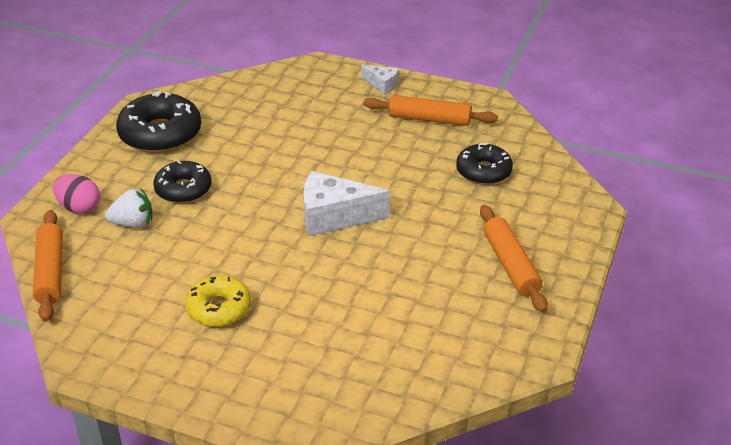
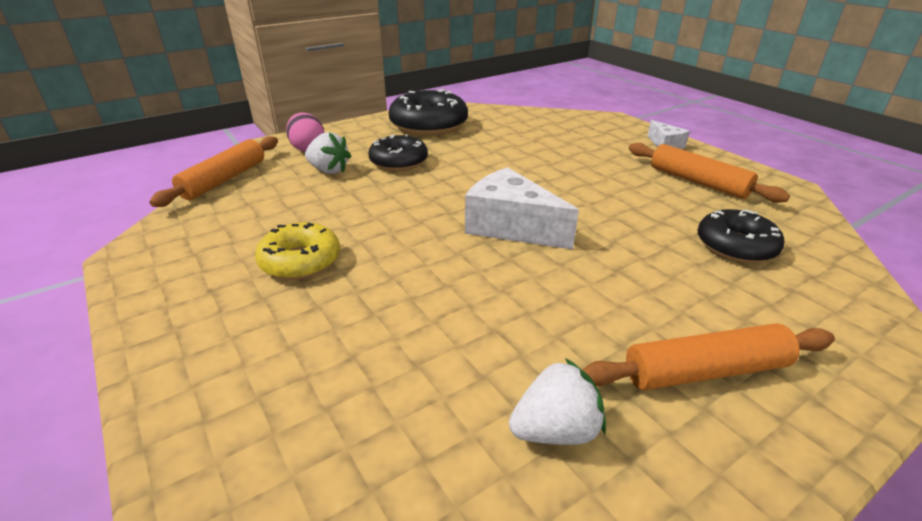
camera: 35 degrees right, 5 degrees down
(463, 329) = (555, 430): none -> white strawberry
(511, 265) = (705, 371): orange rolling pin -> orange rolling pin turned 60 degrees clockwise

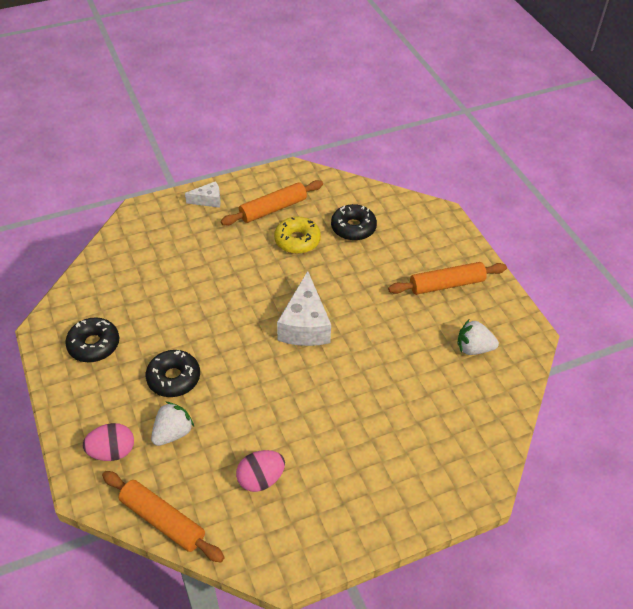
camera: 80 degrees left, 15 degrees up
(262, 225) = (261, 479): none -> pink egg
(300, 261) = (319, 450): yellow donut -> yellow donut (297, 240)
(429, 125) = (94, 345): black donut -> black donut, size x0.64
(510, 227) = (305, 325): white cheese -> white cheese turned 45 degrees counterclockwise
(555, 430) = (473, 348): white strawberry -> white strawberry turned 75 degrees counterclockwise
(705, 371) = (446, 285): orange rolling pin -> orange rolling pin turned 75 degrees clockwise

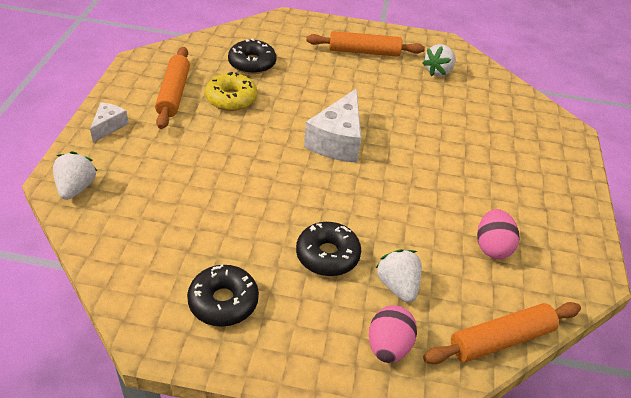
camera: 60 degrees left, 5 degrees down
(139, 222) = (76, 188): none -> white strawberry
(305, 325) = (337, 141): white cheese -> white cheese turned 75 degrees clockwise
(446, 285) = (364, 52): orange rolling pin -> orange rolling pin turned 75 degrees clockwise

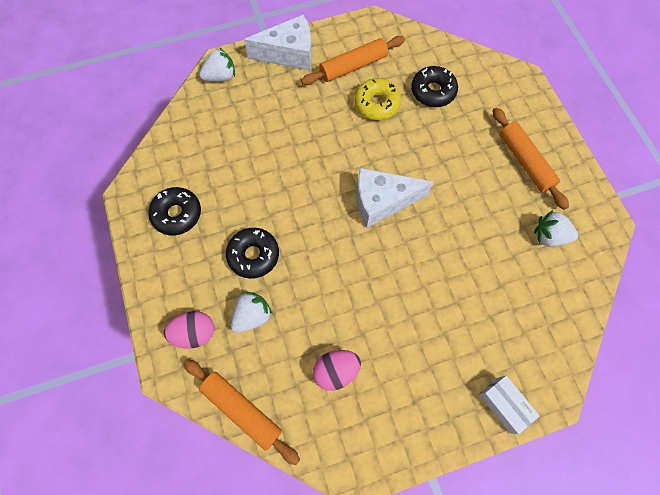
camera: 65 degrees right, 25 degrees up
(109, 126) = (289, 54): white cheese -> white cheese, size x1.88
(569, 159) = (504, 404): none -> white box

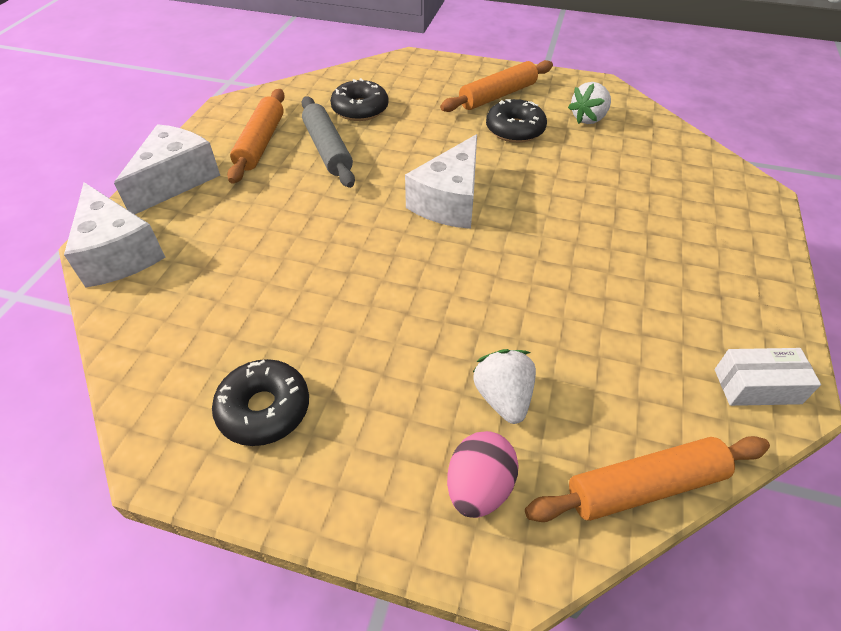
camera: 55 degrees left, 20 degrees down
(220, 77) = (118, 253): white strawberry -> white cheese
(253, 255) = (413, 350): black donut -> black donut (515, 130)
(336, 371) = (641, 347): pink egg -> none
(376, 104) = (327, 149): yellow donut -> grey rolling pin
(504, 404) = (757, 229): white box -> white box (757, 386)
(524, 161) = (498, 96): orange rolling pin -> orange rolling pin turned 45 degrees counterclockwise

